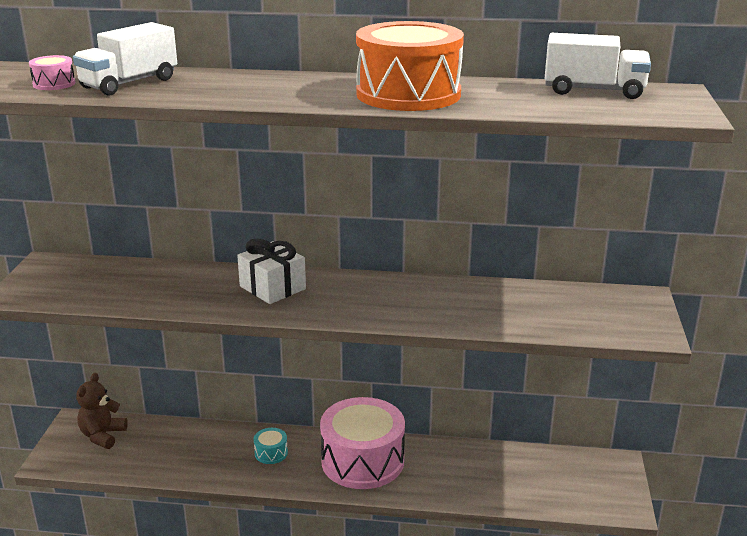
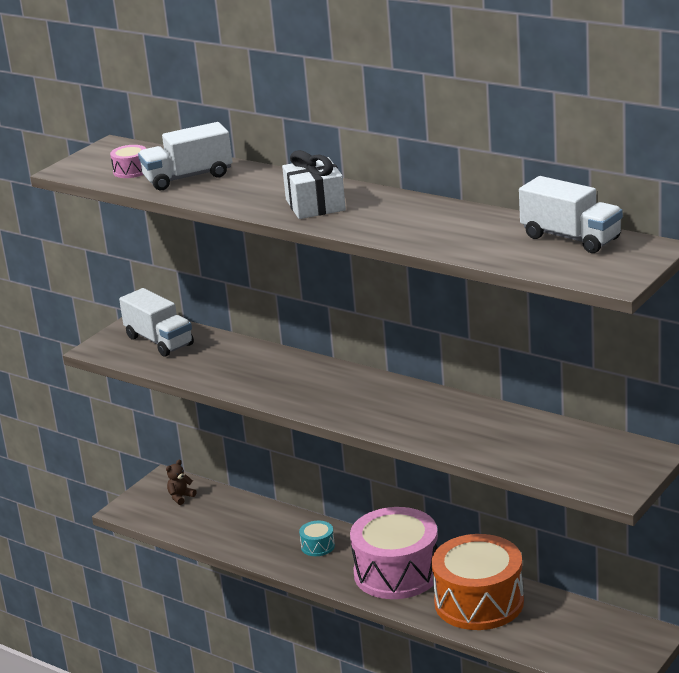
camera: 30 degrees right, 0 degrees up
(81, 277) = (159, 341): none -> white truck
(102, 435) = (180, 497): brown teddy bear -> brown teddy bear, size x0.60
(272, 287) = (310, 379): white gift -> white gift (315, 205)
(408, 94) = (399, 220): orange drum -> orange drum (479, 602)

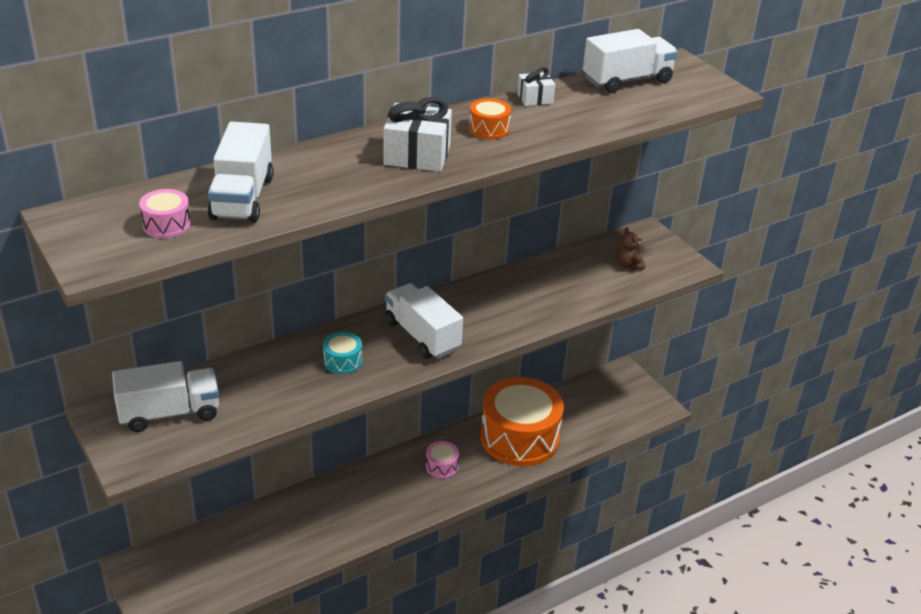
camera: 70 degrees left, 10 degrees up
(180, 497) = (180, 564): brown teddy bear -> brown teddy bear (628, 266)
(317, 546) = (359, 498): turquoise drum -> turquoise drum (342, 361)
(346, 397) = (422, 336): none -> white truck
(393, 215) = (489, 129): none -> orange drum
(397, 573) = (442, 466): pink drum -> pink drum, size x0.40
(475, 215) = (535, 98): none -> white gift

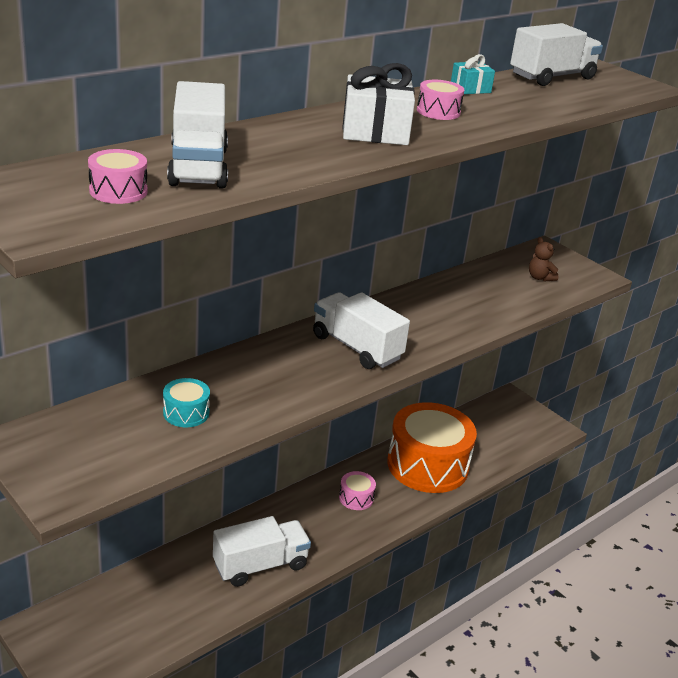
camera: 10 degrees left, 5 degrees down
(169, 413) = (96, 436): white truck -> white truck (260, 565)
(342, 361) = (279, 375): turquoise drum -> turquoise drum (186, 413)
(489, 129) = (438, 111): orange drum -> pink drum
(535, 98) = (470, 89): white gift -> turquoise gift

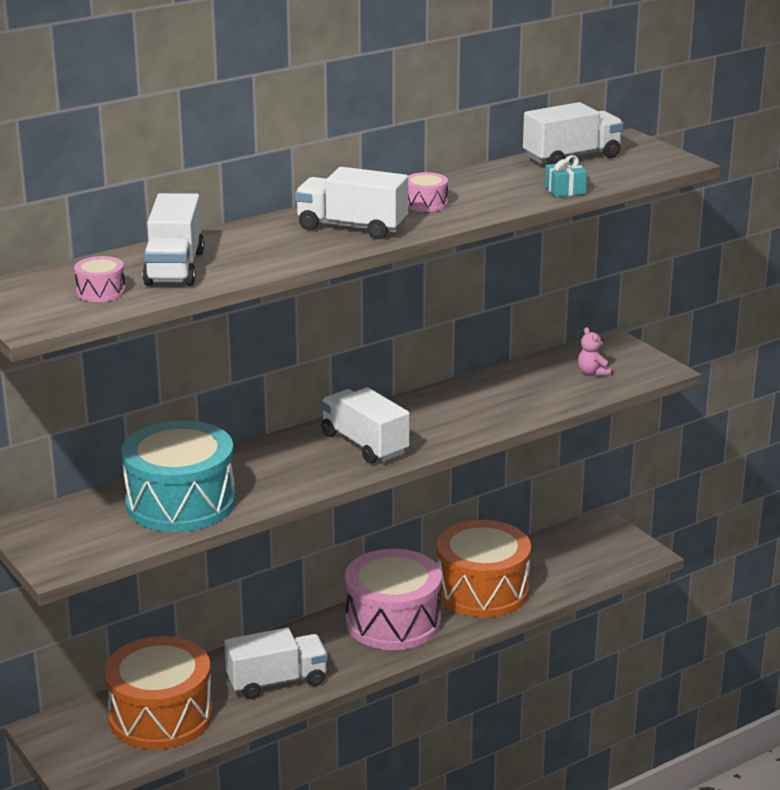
camera: 10 degrees right, 5 degrees down
(153, 608) = (161, 716): none -> orange drum
(186, 413) = (180, 502): turquoise drum -> turquoise drum, size x2.48
(356, 498) = (393, 621): pink drum -> pink drum, size x2.48
(375, 131) = (352, 227): white gift -> white truck
(470, 89) = (473, 176): turquoise gift -> turquoise gift (565, 190)
(540, 278) = (592, 372): brown teddy bear -> pink teddy bear

